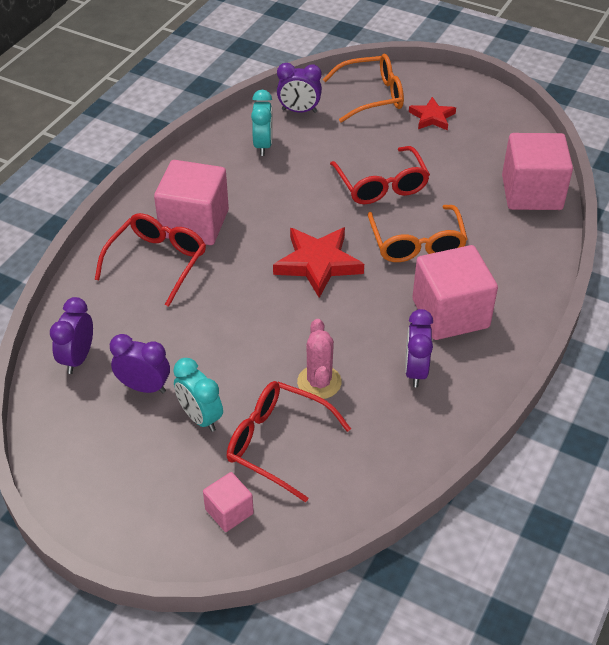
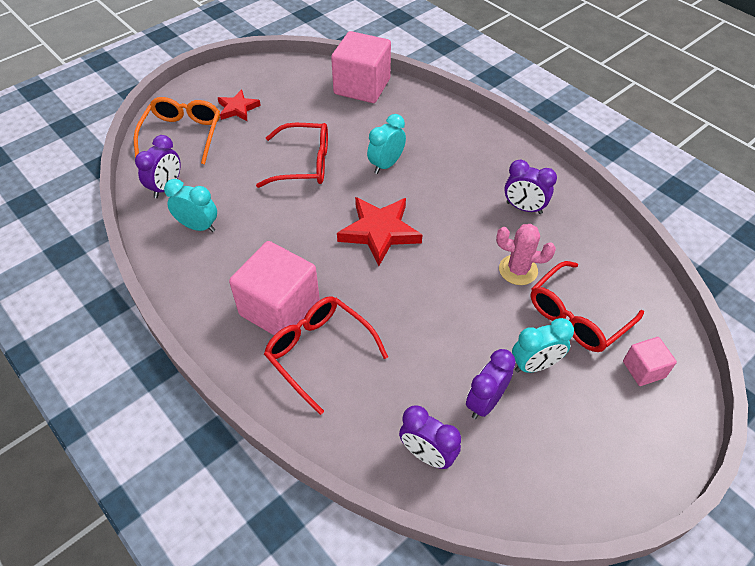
camera: 70 degrees left, 5 degrees up
(417, 244) = (386, 165): orange glasses -> turquoise clock
(450, 313) = (471, 170): pink cube -> none

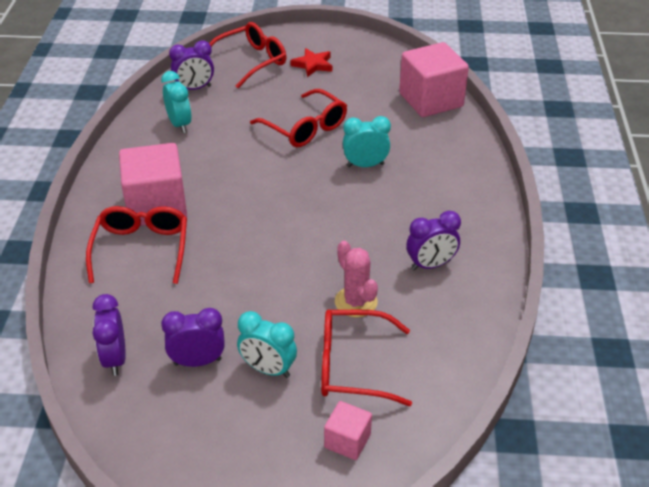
camera: 45 degrees right, 10 degrees down
(182, 134) = (251, 61): orange glasses -> red glasses
(379, 232) = (291, 206): red star -> none
(524, 208) = (431, 265): purple clock -> purple clock turned 90 degrees counterclockwise

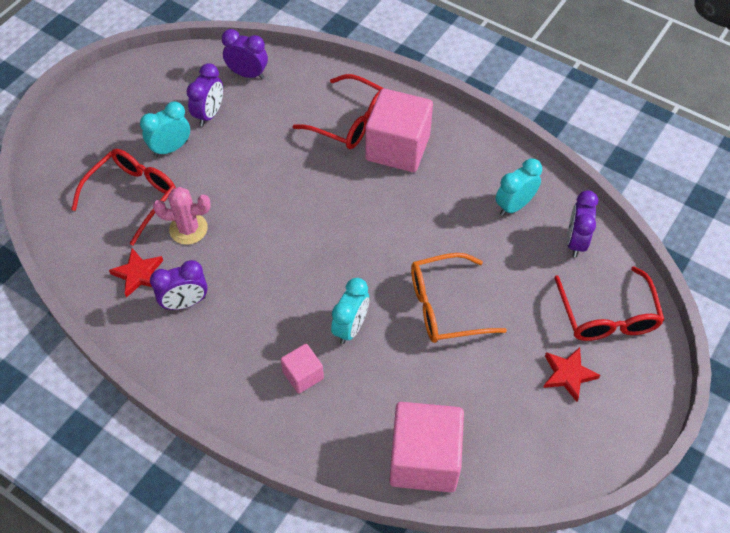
camera: 120 degrees right, 15 degrees up
(179, 124) = (514, 206): turquoise clock -> turquoise clock turned 135 degrees clockwise
(305, 128) = (444, 306): red glasses -> orange glasses
(347, 441) = (79, 163): pink cube -> pink cube (303, 375)
(431, 265) = (185, 303): purple clock -> purple clock turned 120 degrees counterclockwise
(432, 311) = (138, 274): none -> red star

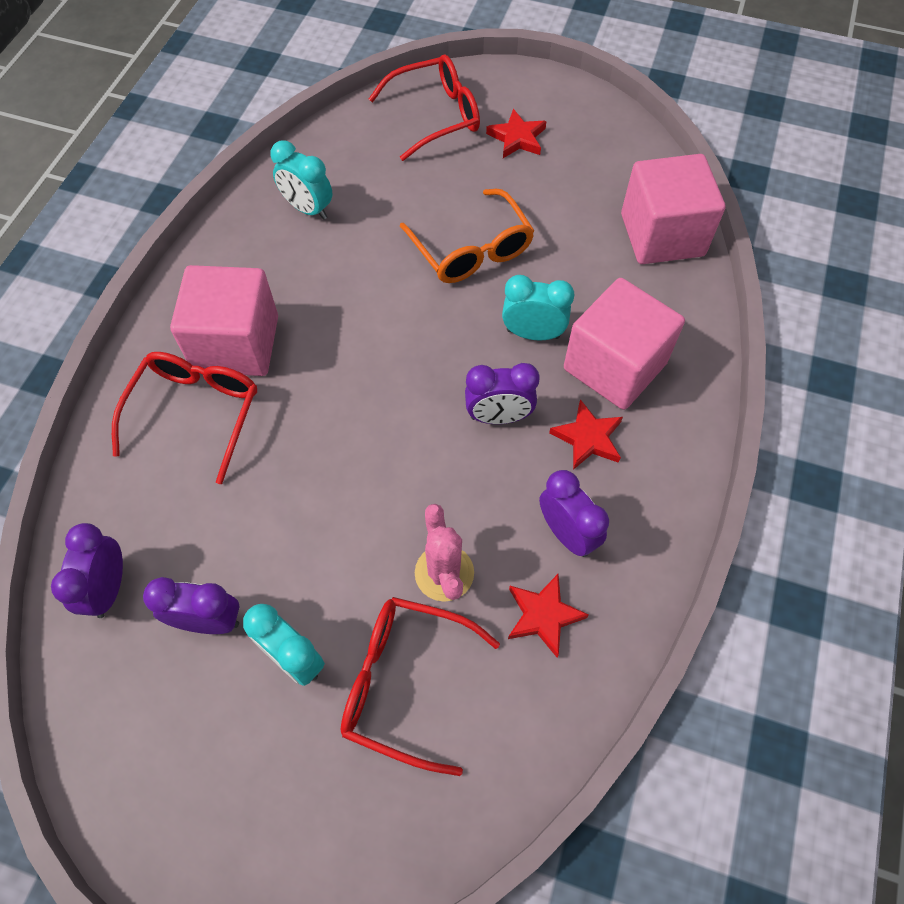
camera: 105 degrees left, 5 degrees up
(249, 337) = (588, 438): none -> red star
(303, 375) = (614, 366): pink cube -> pink cube, size x2.00
(575, 241) = (346, 150): purple clock -> purple clock (498, 417)

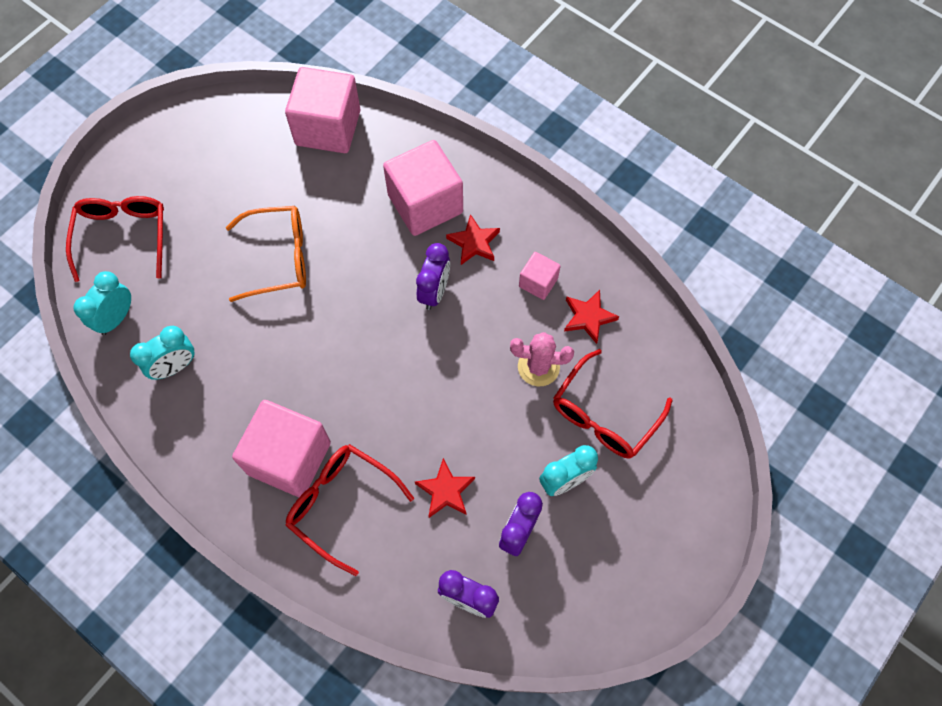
camera: 70 degrees left, 5 degrees up
(517, 138) = (182, 186): red star -> red star (445, 491)
(533, 334) = (375, 245): turquoise clock -> turquoise clock (116, 318)
(567, 533) = (538, 282): purple clock -> pink cube

